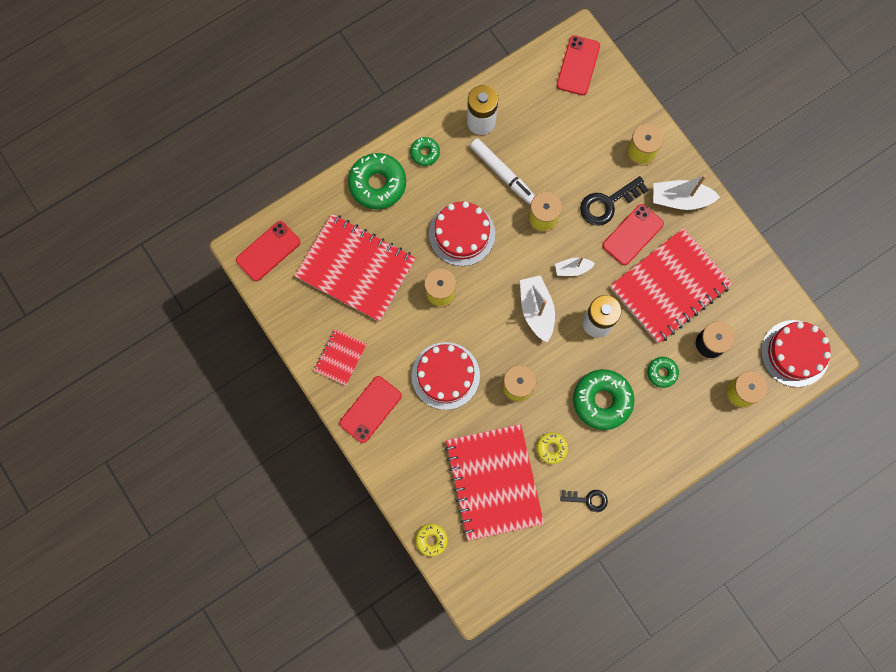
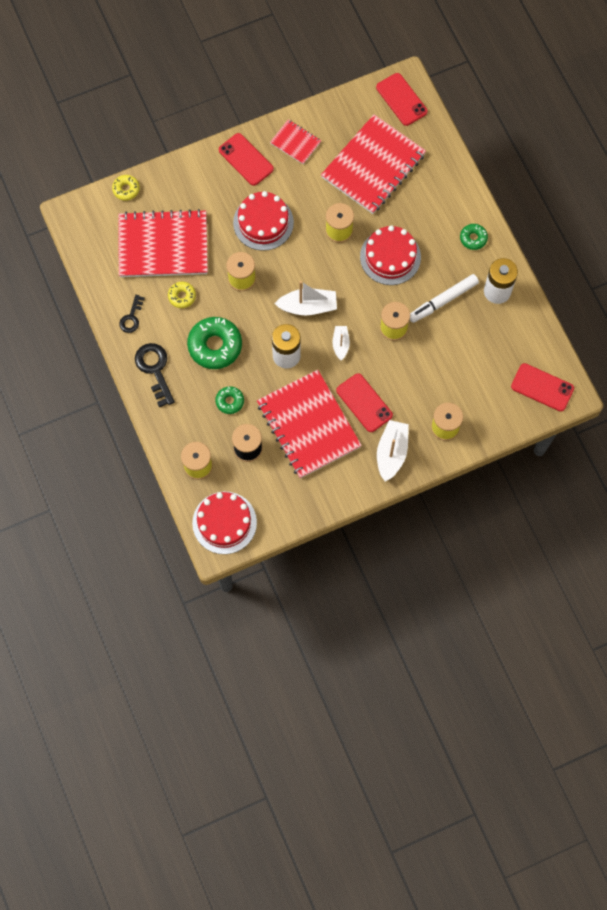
camera: 100 degrees right, 5 degrees down
(377, 184) = (449, 195): green donut -> none
(607, 203) = (398, 387): black key -> black key (155, 370)

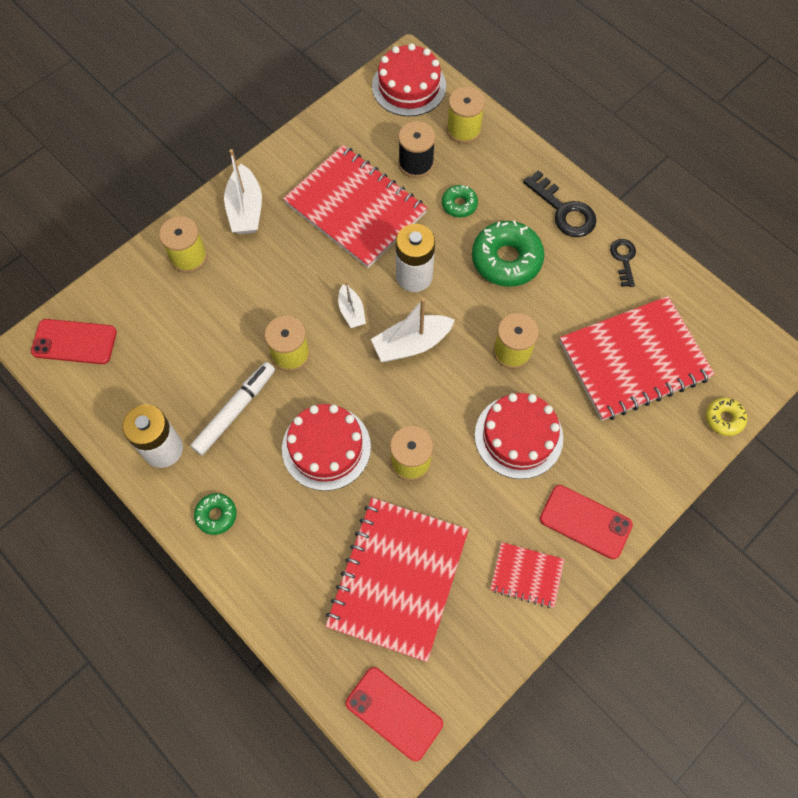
camera: 160 degrees right, 5 degrees down
(182, 296) = (576, 304): yellow donut -> none
(364, 403) = (297, 253): red phone -> none

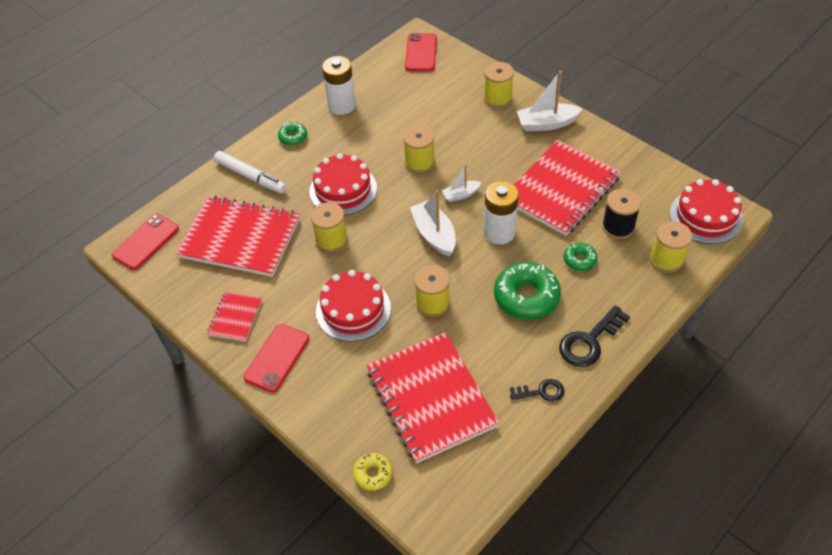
camera: 90 degrees right, 15 degrees down
(235, 411) = (371, 137): white marker -> white marker (250, 177)

